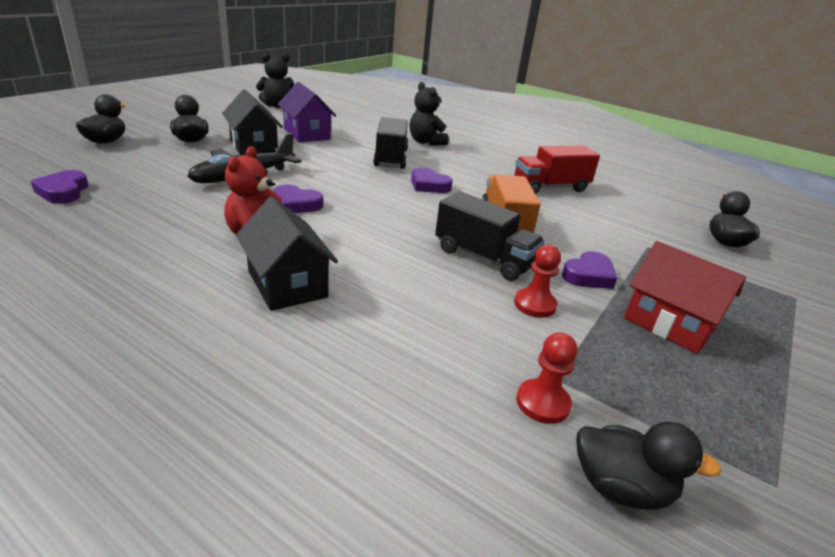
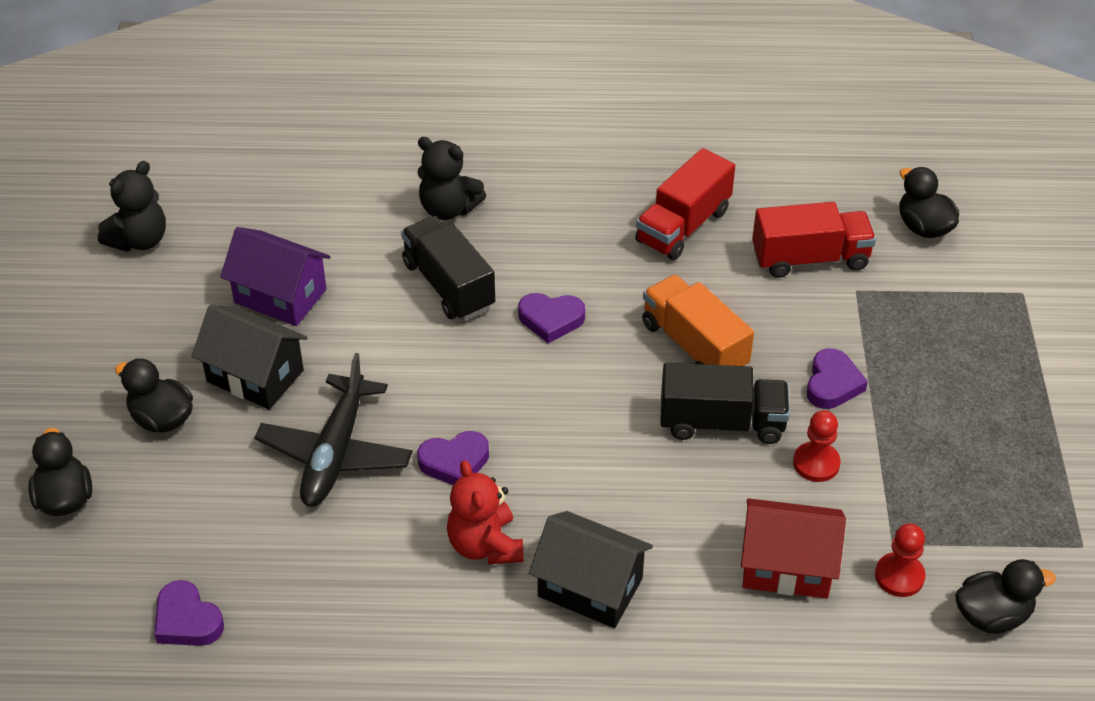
camera: 30 degrees left, 15 degrees up
(624, 224) = (810, 258): none -> red truck
(669, 323) = (937, 412): red house -> red house (786, 566)

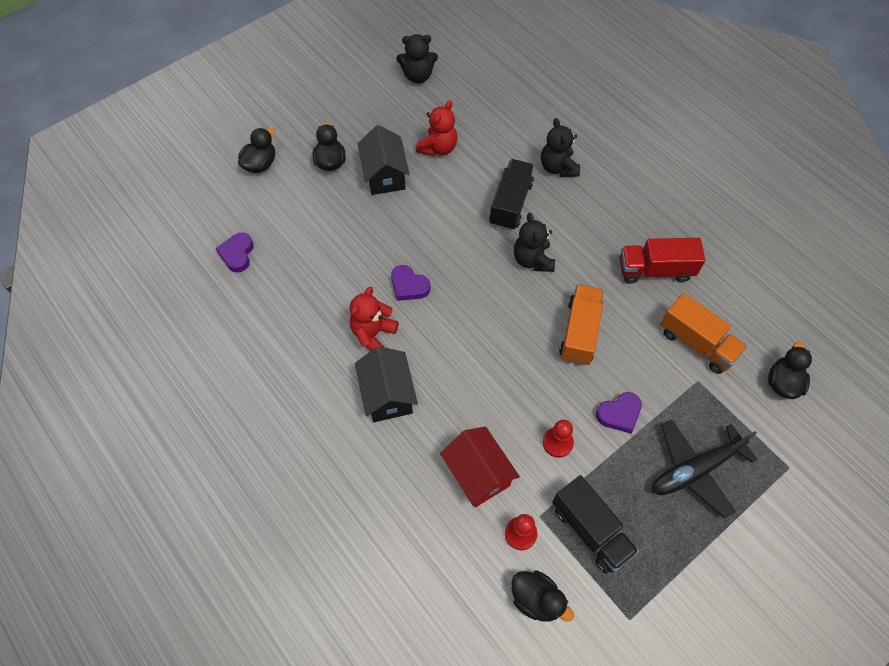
camera: 50 degrees right, 15 degrees up
(280, 296) = (438, 148): purple house -> red teddy bear
(335, 453) = (371, 237): black plane -> black plane (695, 469)
(551, 319) = (532, 260): purple heart -> black teddy bear
(722, 423) = (541, 380): black truck -> black truck (590, 530)
(810, 258) = (696, 343): red truck -> orange truck

